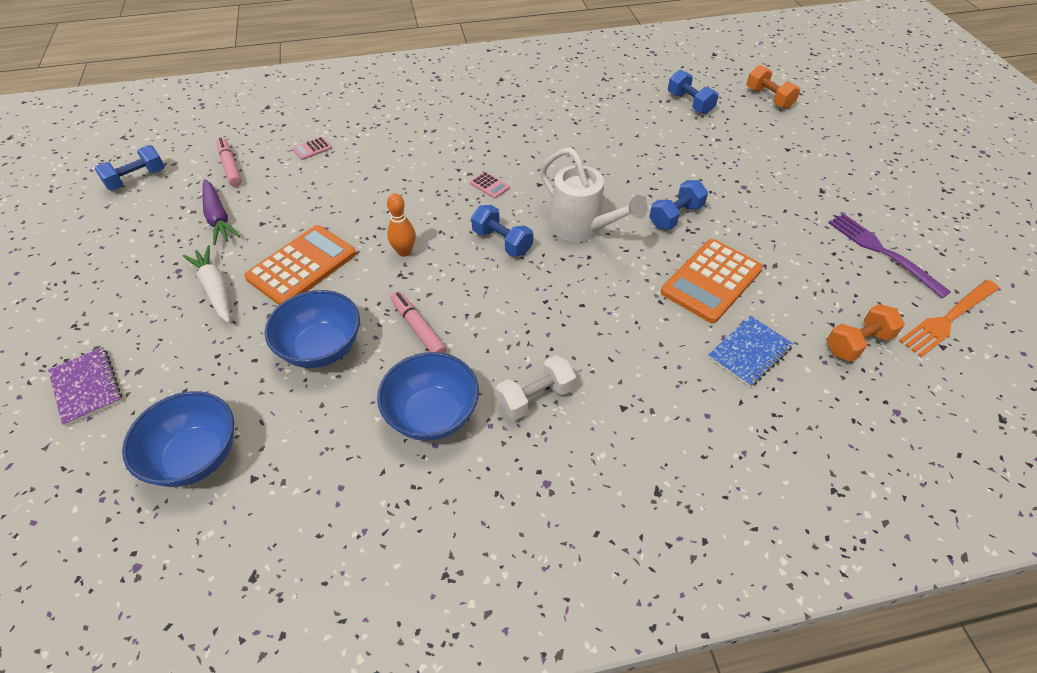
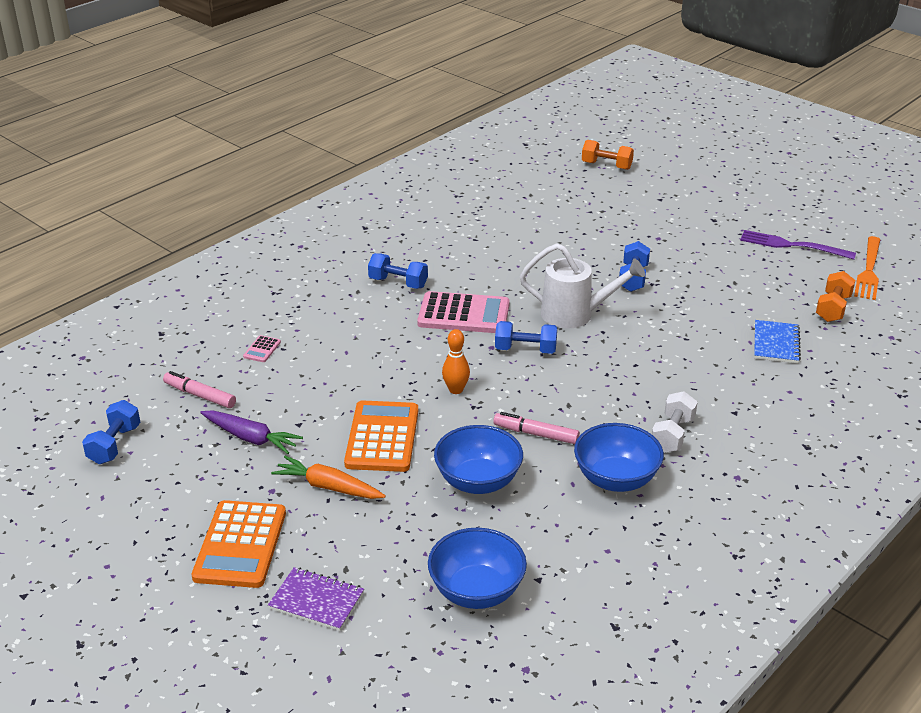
camera: 35 degrees left, 15 degrees down
(215, 289) = (328, 487): white carrot -> orange carrot
(489, 185) = (463, 314): pink calculator -> pink calculator, size x2.39
(690, 103) = (550, 191): blue dumbbell -> blue dumbbell (398, 283)
(711, 281) = (705, 310): orange calculator -> orange calculator (240, 545)

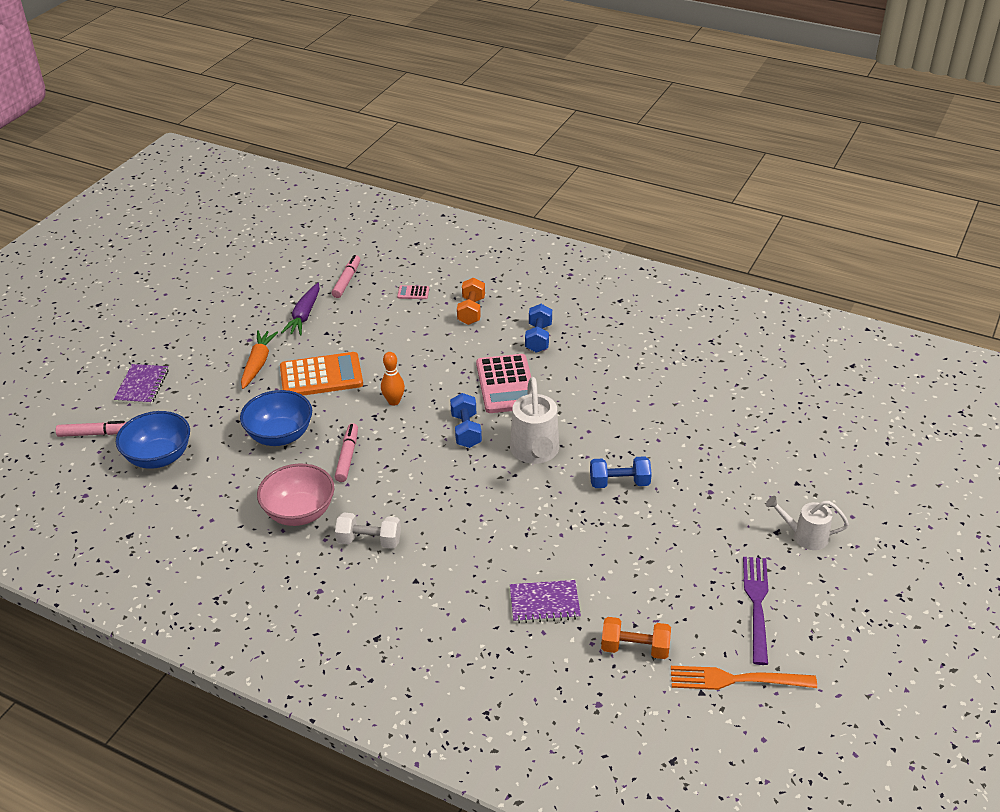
camera: 75 degrees right, 5 degrees up
(114, 445) = (282, 262): blue dumbbell -> none
(240, 545) = (191, 340): orange calculator -> none
(400, 655) = (95, 433): none -> pink marker
(606, 165) = (846, 431): orange dumbbell -> orange dumbbell (471, 311)
(616, 479) = (299, 513): blue bowl -> pink bowl
(721, 209) = (804, 536): none -> white watering can
(776, 343) = (544, 603): blue notebook -> purple notebook

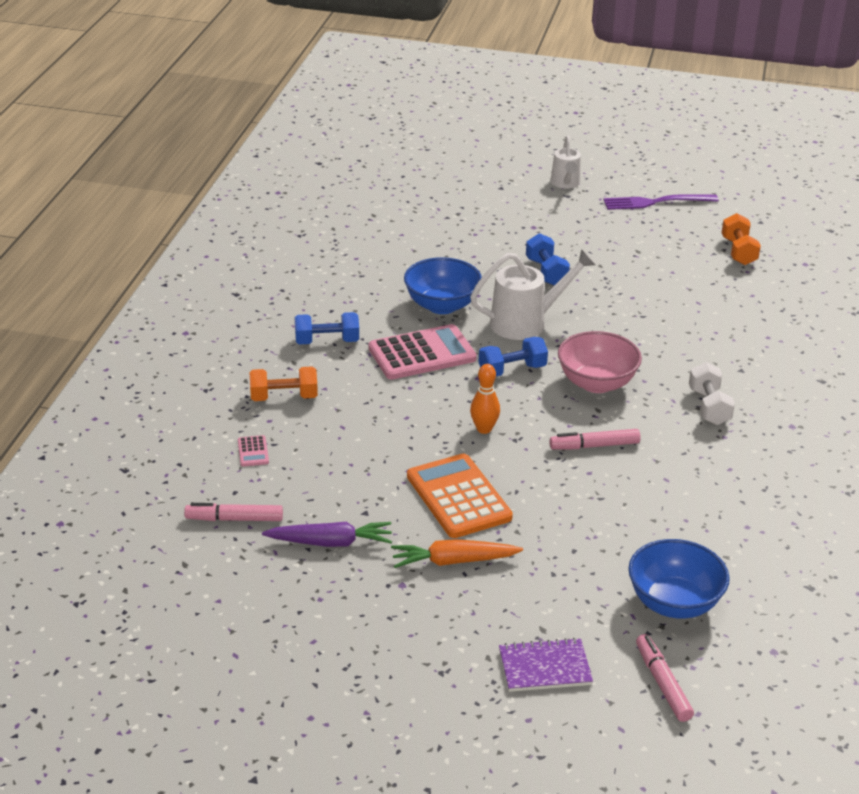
camera: 105 degrees left, 5 degrees down
(280, 435) = (584, 506): blue bowl -> blue bowl (442, 305)
(299, 513) = (698, 462): pink bowl -> pink bowl (596, 383)
(544, 603) = (720, 297): purple notebook -> none
(735, 680) = (738, 209): orange fork -> none

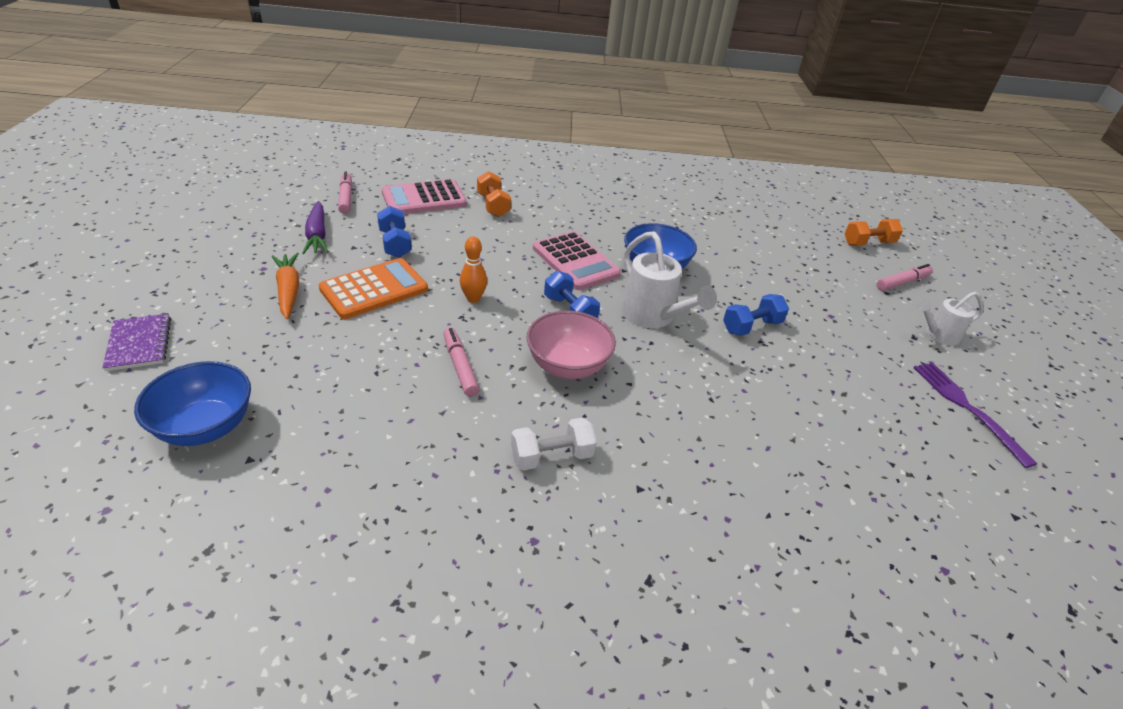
camera: 75 degrees right, 5 degrees up
(253, 451) = (424, 198): pink calculator -> pink calculator, size x2.39
(327, 341) = (573, 218): blue dumbbell -> blue dumbbell (395, 244)
(662, 684) = (89, 419): pink marker -> pink marker (902, 282)
(738, 251) = (916, 490): orange dumbbell -> orange dumbbell (868, 243)

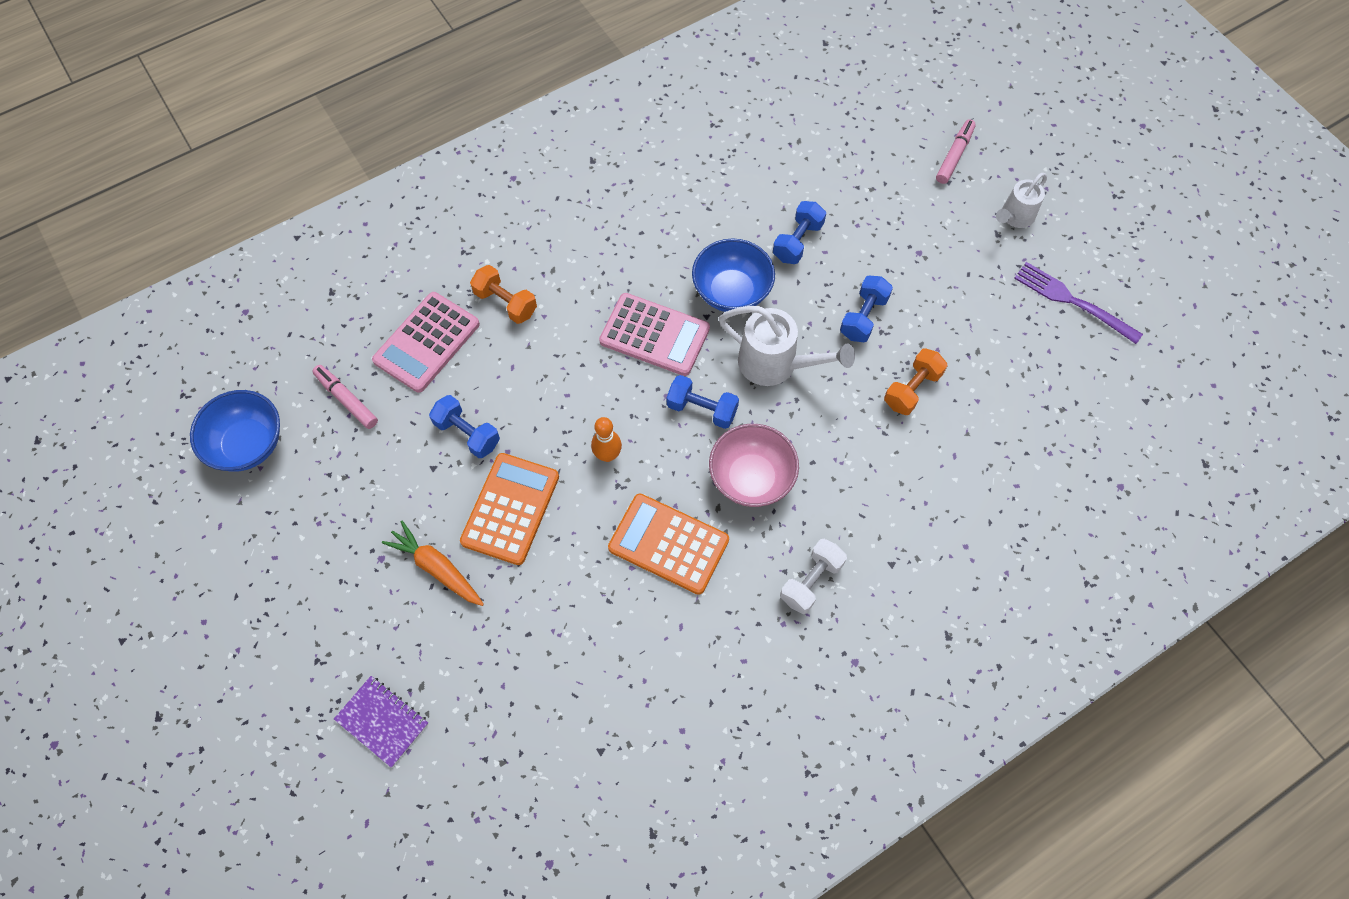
camera: 30 degrees left, 25 degrees up
(206, 426) = (536, 750): blue bowl -> blue bowl (248, 444)
(317, 235) = (380, 476): purple carrot -> none
(460, 367) = (668, 544): pink marker -> orange calculator
(731, 268) = (797, 241): none -> blue dumbbell
(868, 243) = (896, 108): orange dumbbell -> orange dumbbell (912, 389)

